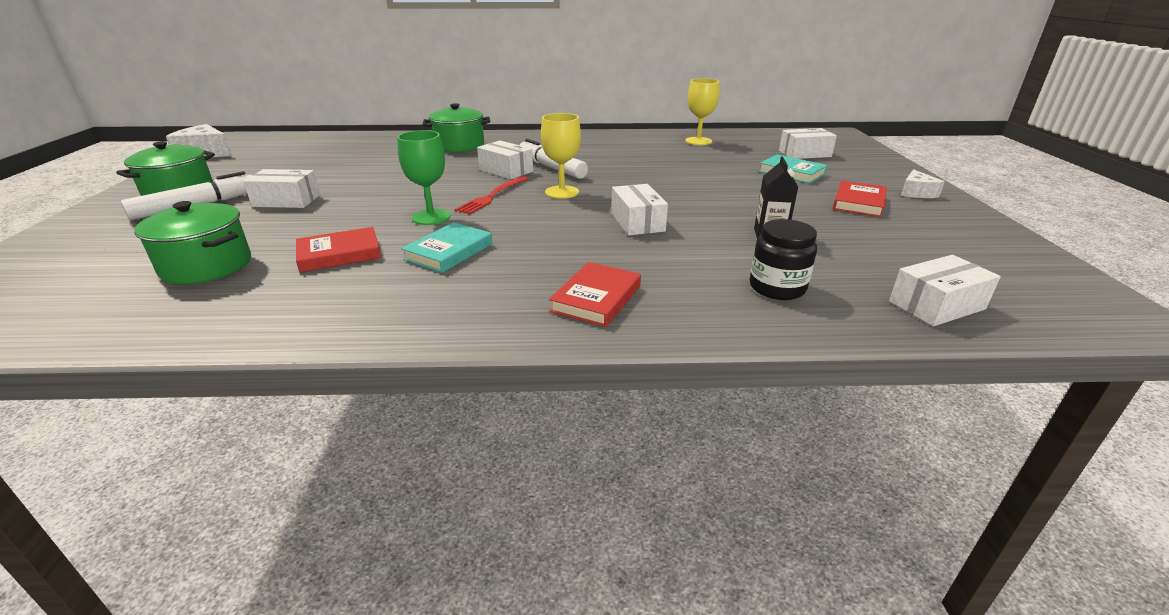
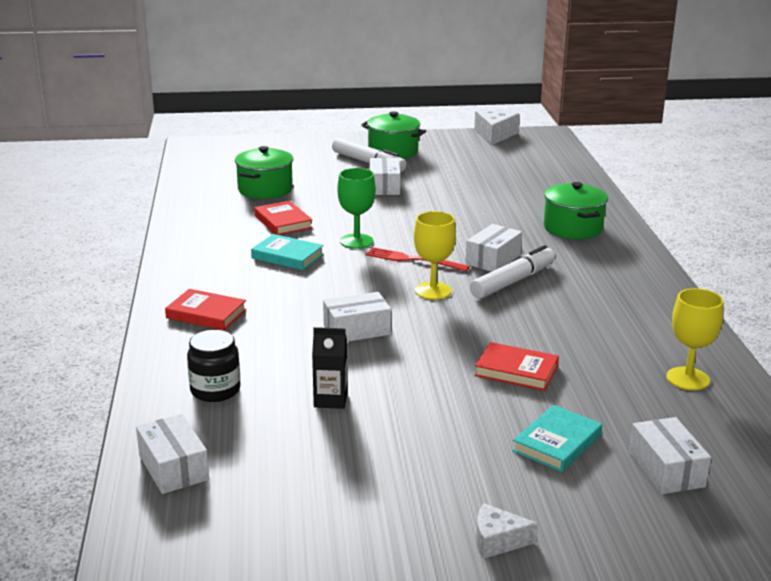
camera: 85 degrees right, 5 degrees down
(859, 203) = (442, 478): red book -> red book (516, 371)

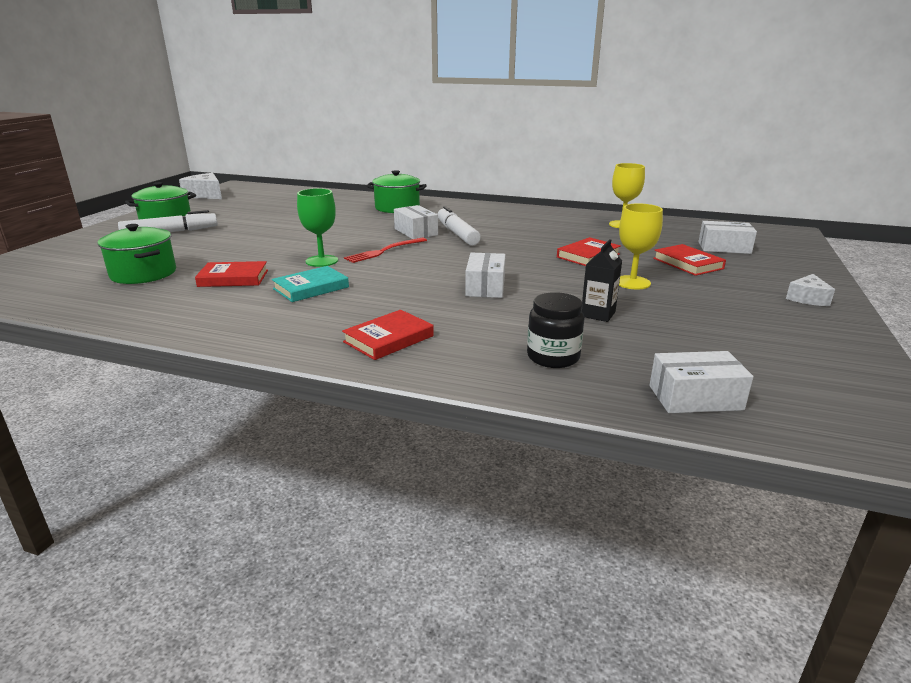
camera: 65 degrees left, 0 degrees up
(384, 186) = (231, 236): white box -> none
(433, 291) = (445, 255): yellow goblet -> yellow goblet (632, 282)
(557, 443) = (687, 263): turquoise book -> red book

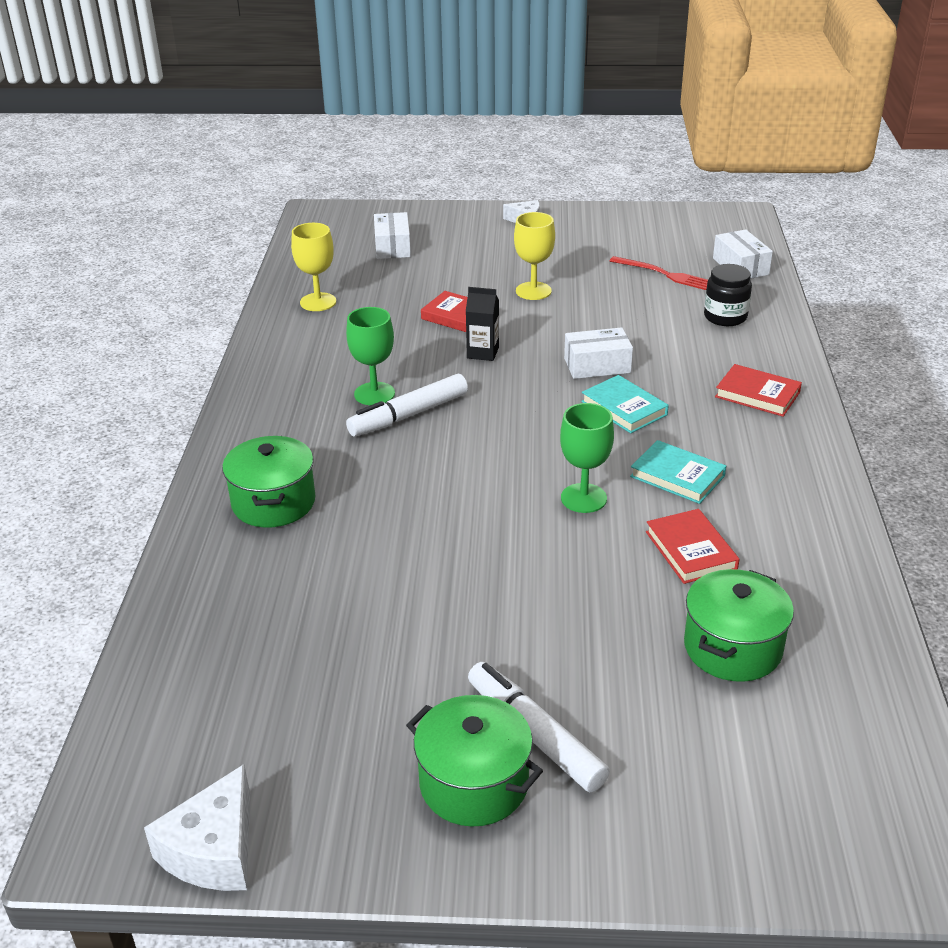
camera: 105 degrees left, 10 degrees up
(384, 251) = (515, 457): red fork -> red fork (664, 274)
(414, 286) = (624, 408): none -> turquoise book
(416, 232) = (414, 451): white box -> none
(488, 229) = (374, 394): none -> green goblet
(598, 314) = (625, 304): black carton -> black carton (483, 353)
(687, 263) = (458, 265): red book -> none

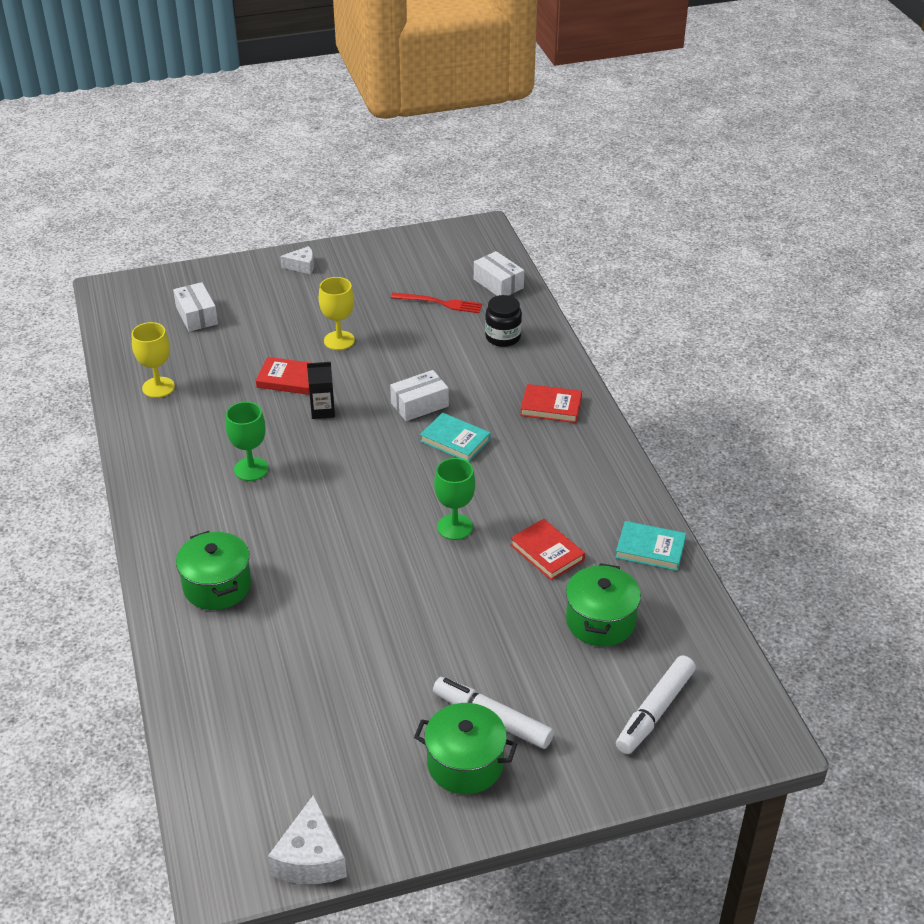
camera: 20 degrees left, 5 degrees up
(408, 415) = (288, 483): white marker -> white marker (655, 711)
(677, 476) = (516, 492): turquoise book -> turquoise book (650, 549)

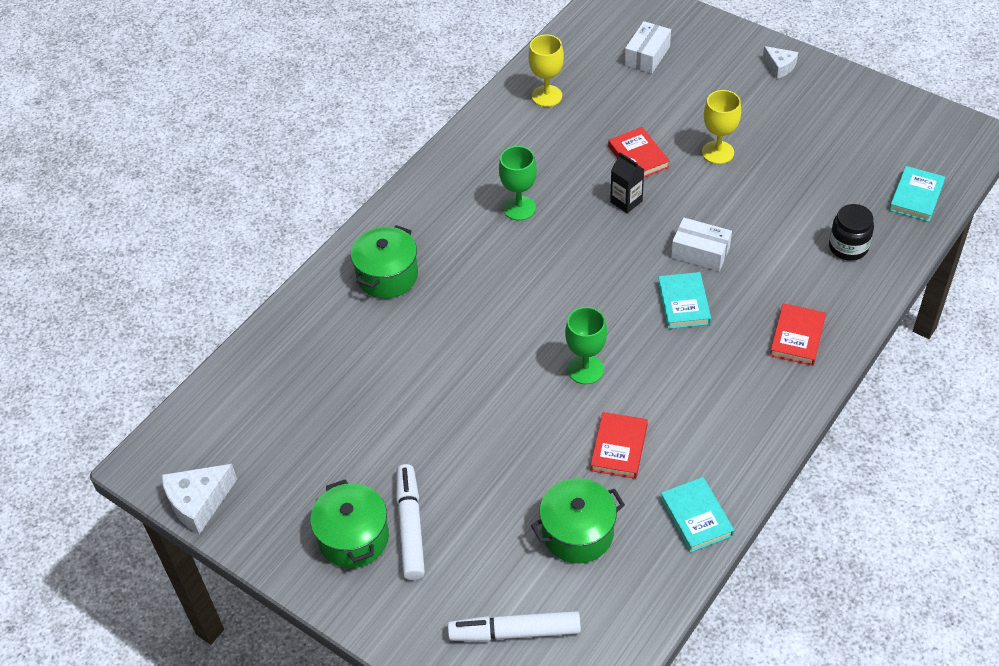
camera: 55 degrees right, 10 degrees up
(440, 303) = (841, 178): red fork -> none
(498, 284) = (916, 197): white box -> turquoise book
(551, 407) = (797, 337): red book -> red book turned 45 degrees clockwise

